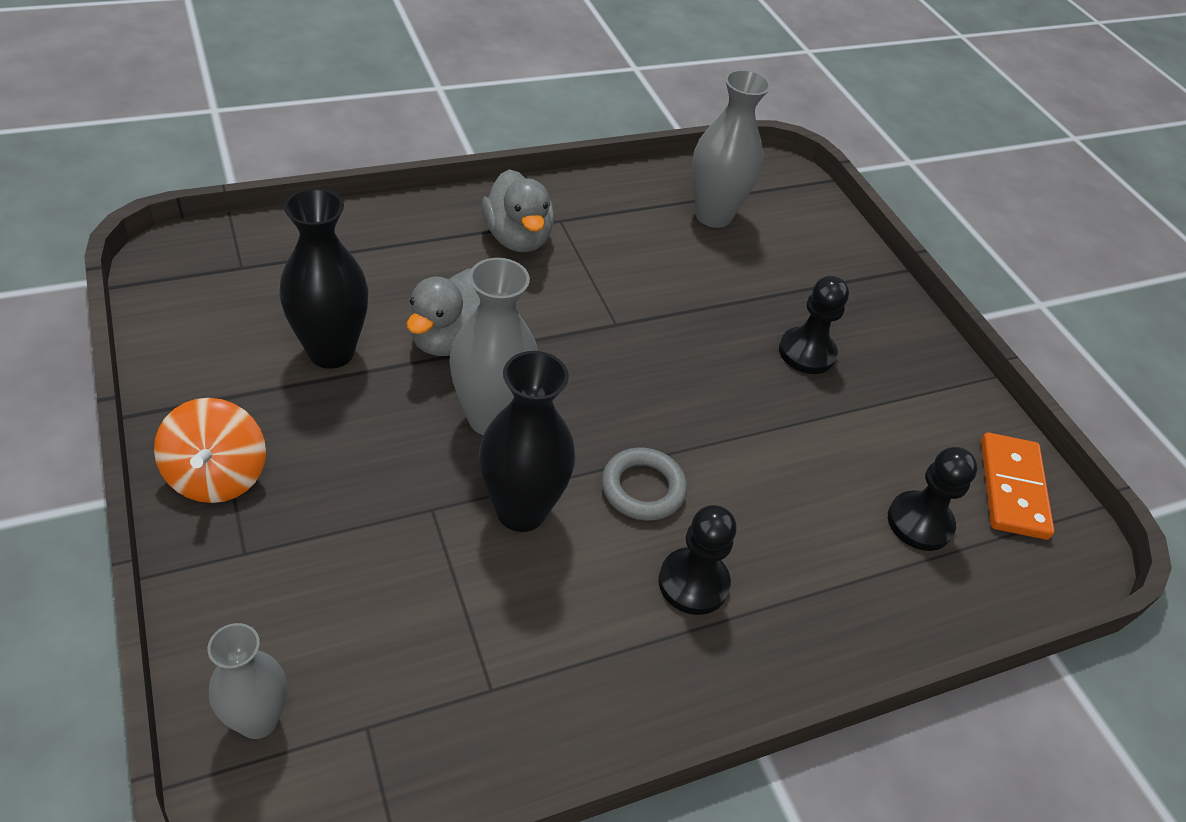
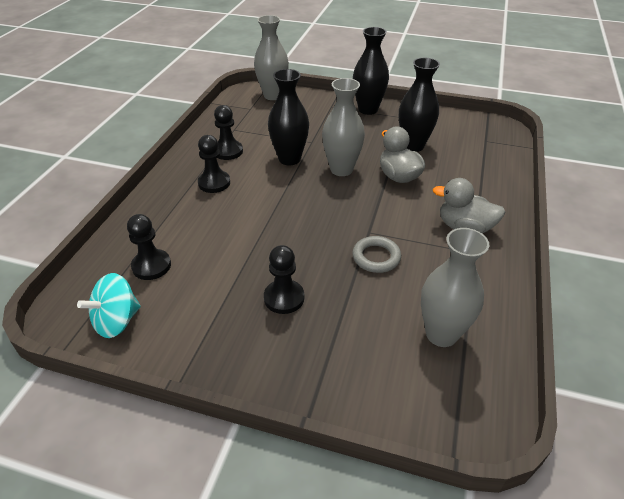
camera: 135 degrees right, 5 degrees down
(217, 475) = (368, 109): orange spinning top -> black vase
(258, 720) = (273, 95): grey vase -> grey vase, size x1.53
(583, 635) = (228, 151): none -> black pawn
(643, 488) = (266, 191): grey ring -> grey ring (376, 257)
(1012, 488) = (117, 321): orange domino -> turquoise spinning top

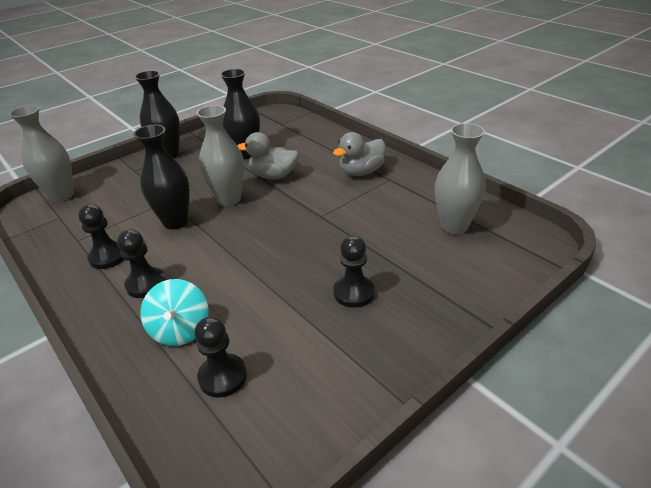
camera: 55 degrees left, 5 degrees down
(117, 321) = (281, 433): turquoise spinning top -> turquoise spinning top (180, 330)
(376, 257) = (353, 224): grey ring -> none

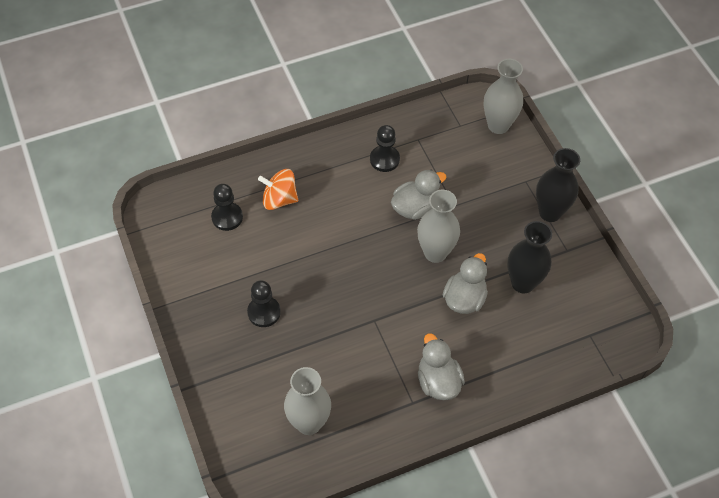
camera: 105 degrees right, 20 degrees up
(146, 284) = (338, 182): black pawn -> none
(175, 222) = (415, 207): black vase -> grey duck
(180, 330) = (279, 199): turquoise spinning top -> orange spinning top

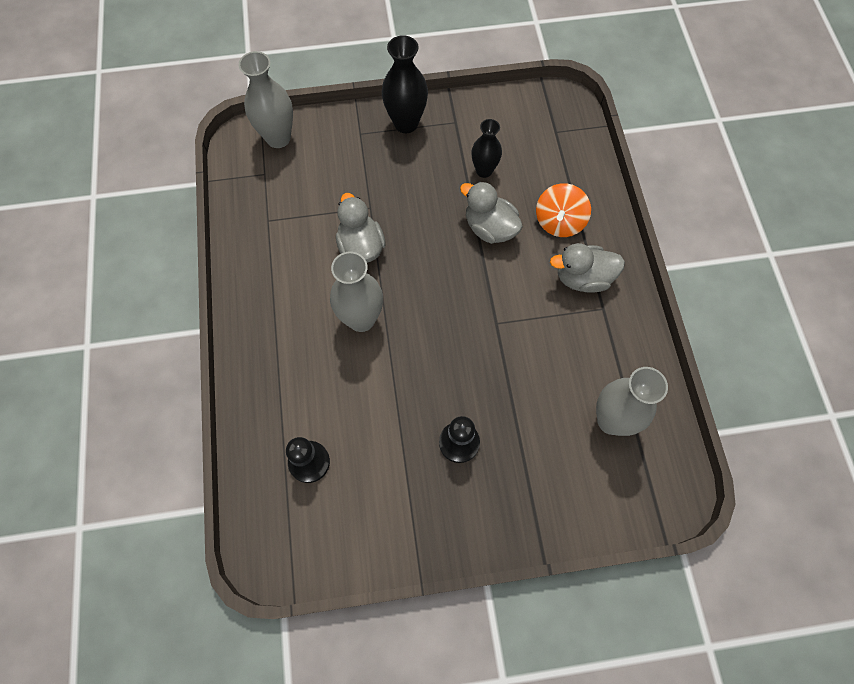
camera: 75 degrees left, 10 degrees up
(279, 199) = (302, 392): orange spinning top -> orange spinning top (559, 222)
(384, 159) = (284, 262): black pawn -> none
(435, 253) = (426, 241): grey vase -> grey vase (361, 319)
(523, 283) = (484, 170): black vase -> black vase, size x0.65

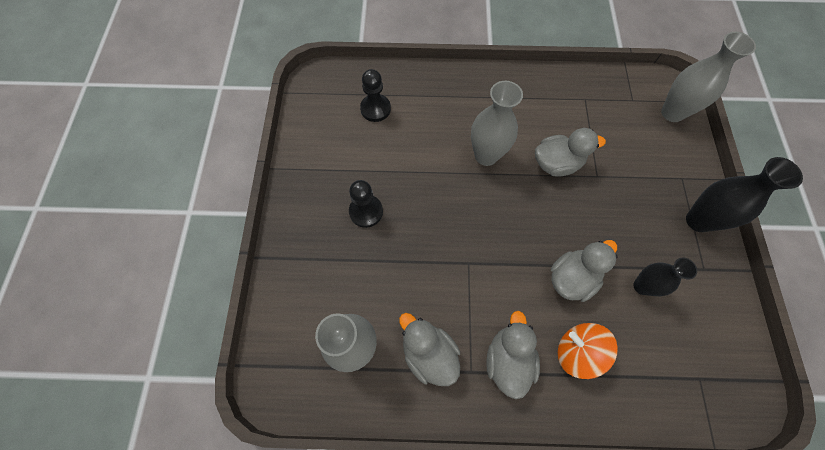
camera: 100 degrees right, 0 degrees up
(597, 348) = (428, 353): none -> grey duck

